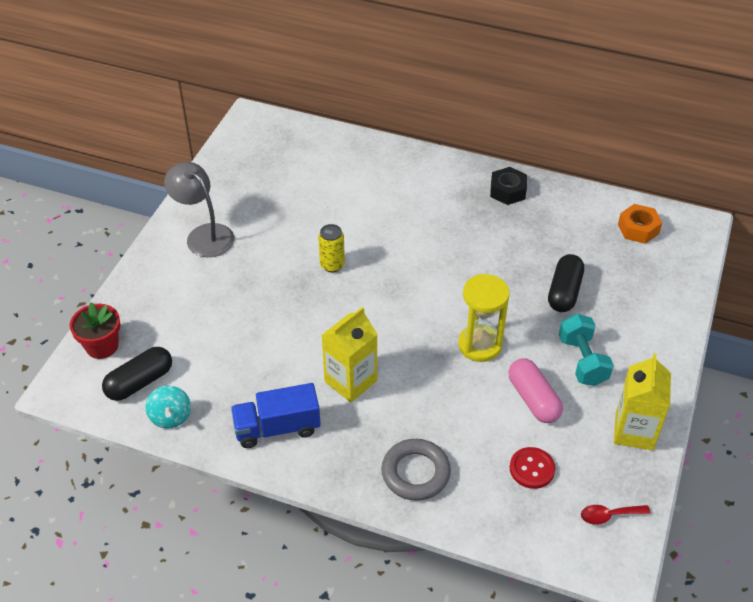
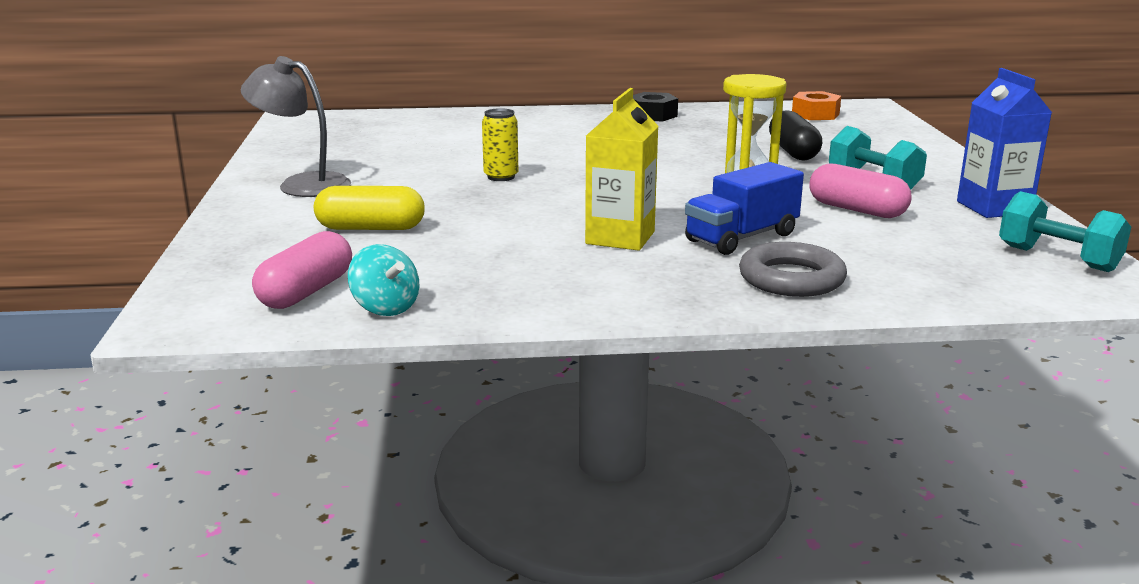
camera: 25 degrees left, 25 degrees down
(102, 346) = (215, 277): red flower pot -> none
(140, 382) = (306, 292): black capsule -> pink capsule
(213, 313) = (371, 228): none -> yellow capsule
(277, 428) = (560, 285): blue truck -> blue truck (741, 237)
(532, 469) = (925, 249): red button -> none
(609, 515) = (1058, 259): red spoon -> turquoise dumbbell
(634, 431) = (994, 207): yellow carton -> blue carton

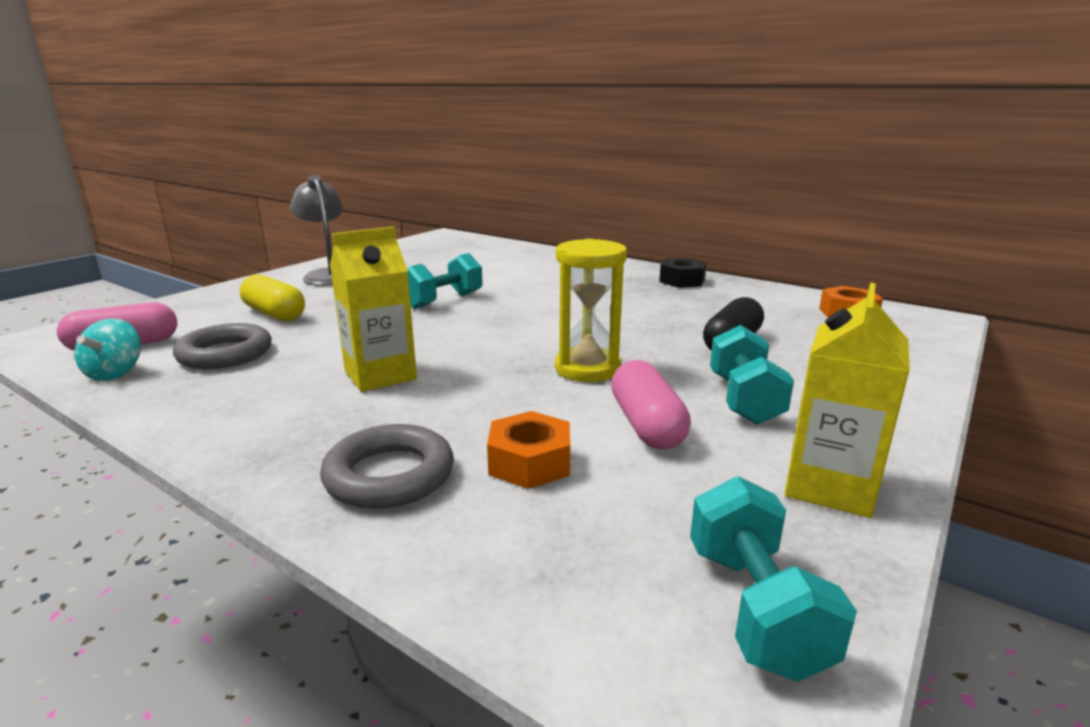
camera: 40 degrees right, 0 degrees up
(439, 266) = (225, 354): none -> grey ring
(501, 177) = (443, 300): yellow can -> turquoise dumbbell
(741, 237) = (465, 412): blue truck -> none
(845, 246) = (530, 462): none -> orange nut
(994, 207) = (830, 486): blue carton -> yellow carton

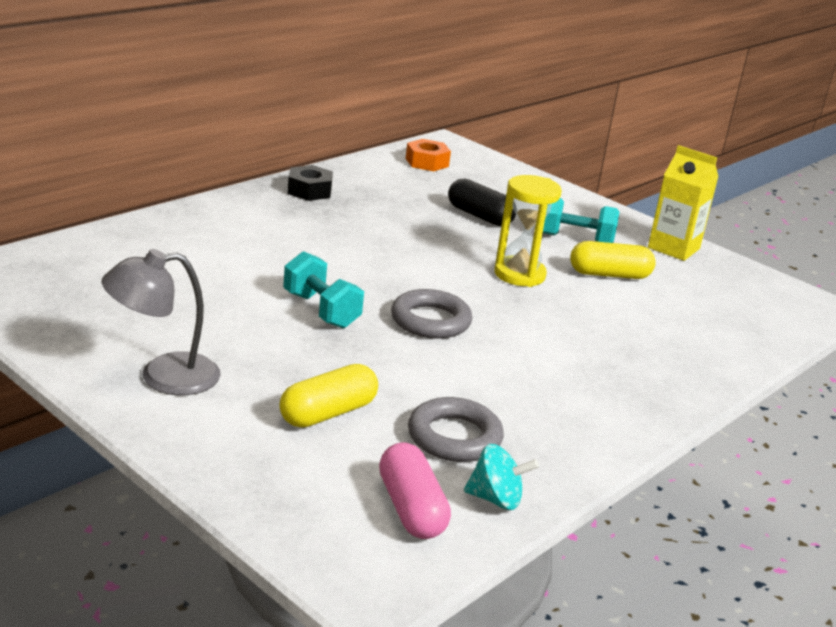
camera: 85 degrees left, 5 degrees up
(380, 375) = (520, 357): yellow carton -> none
(389, 475) = (675, 361): grey ring -> grey ring (430, 321)
(530, 462) = (656, 317): orange nut -> none
(646, 425) = (609, 275): pink capsule -> yellow capsule
(755, 608) = (765, 290): turquoise dumbbell -> none

